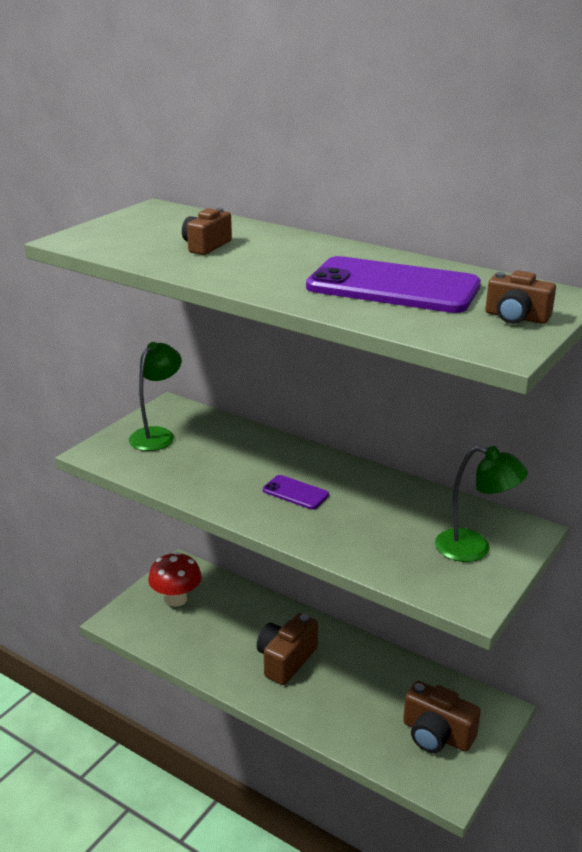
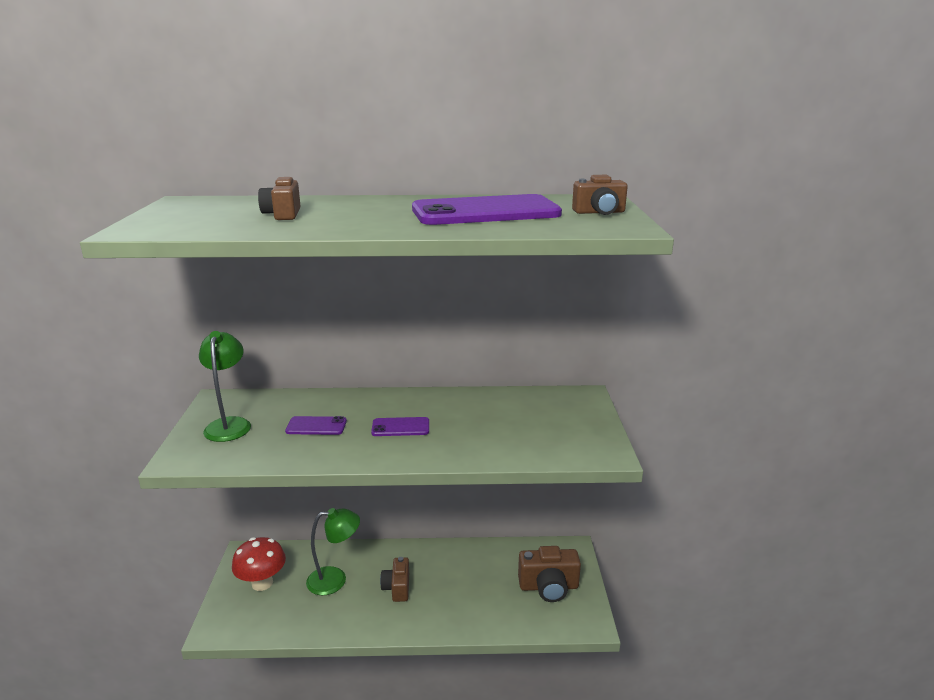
camera: 35 degrees left, 5 degrees down
(224, 463) = (316, 426): none -> purple phone
(286, 660) = (397, 588): brown camera -> brown camera, size x0.66
(474, 548) = (567, 418): green lamp -> green lamp (335, 579)

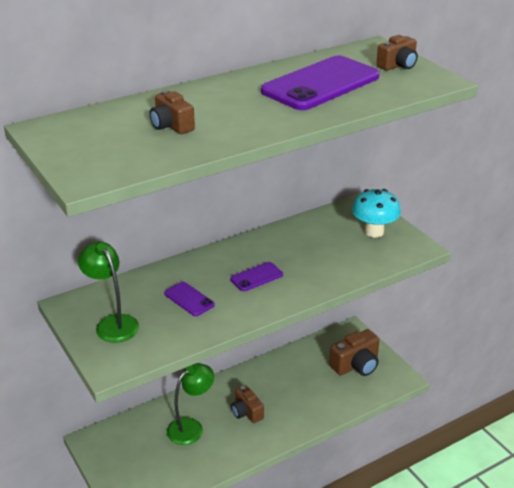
camera: 30 degrees left, 10 degrees up
(262, 583) = (132, 456): red mushroom -> none
(316, 426) = (189, 299): purple phone -> purple phone turned 75 degrees clockwise
(570, 423) = (374, 232): none -> turquoise mushroom

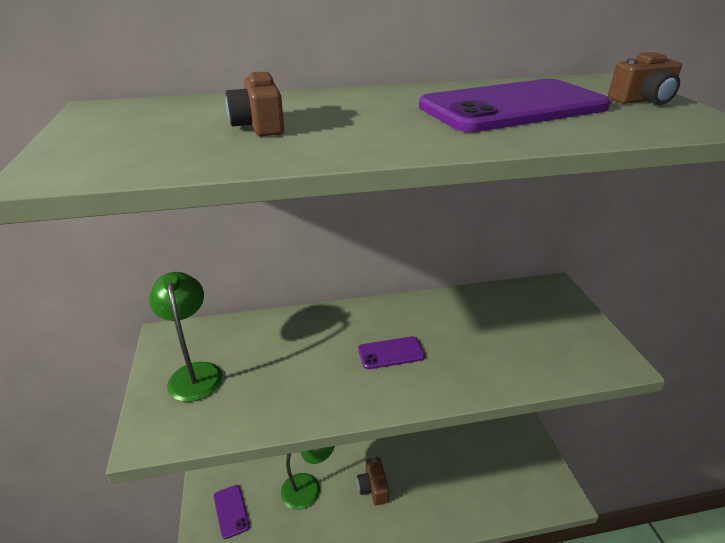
camera: 20 degrees right, 0 degrees up
(189, 299) = (297, 363): purple phone -> purple phone (231, 511)
(356, 365) = (513, 463): brown camera -> none
(374, 232) = (561, 326): turquoise mushroom -> none

